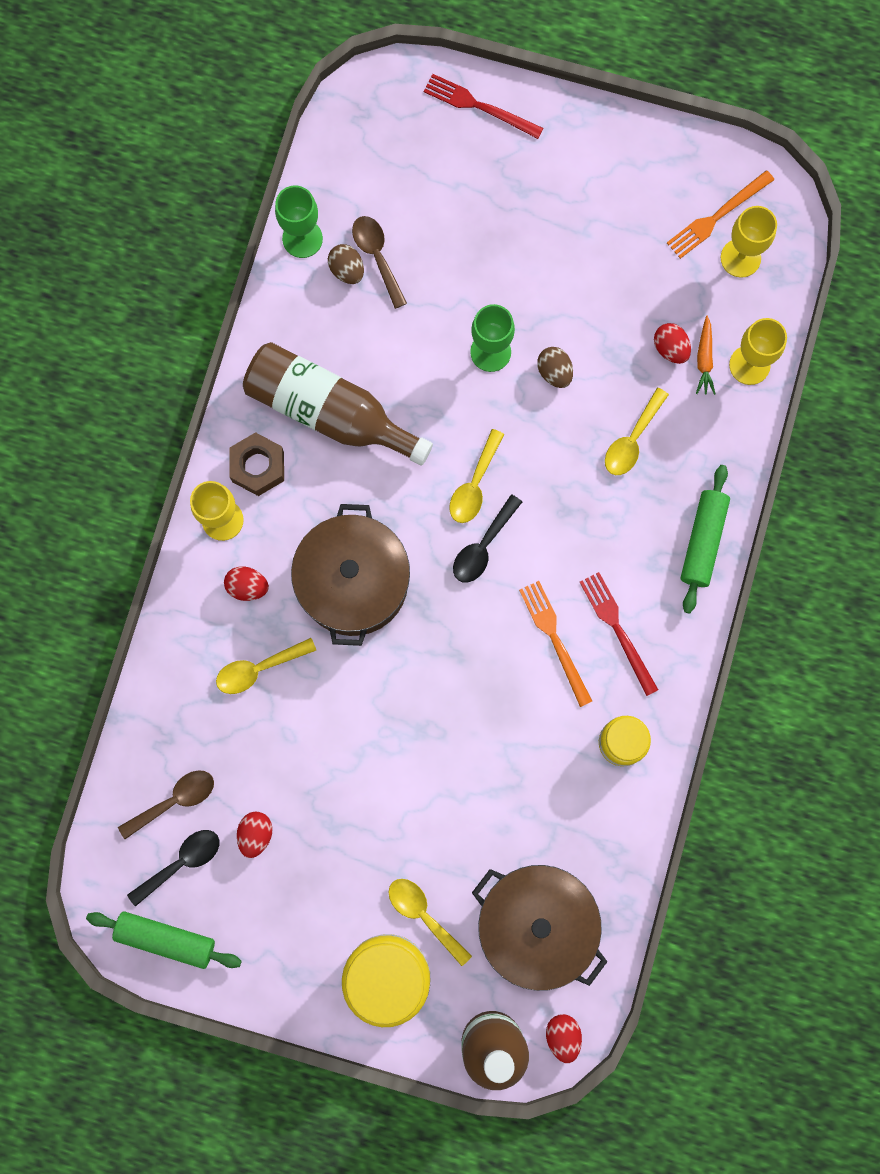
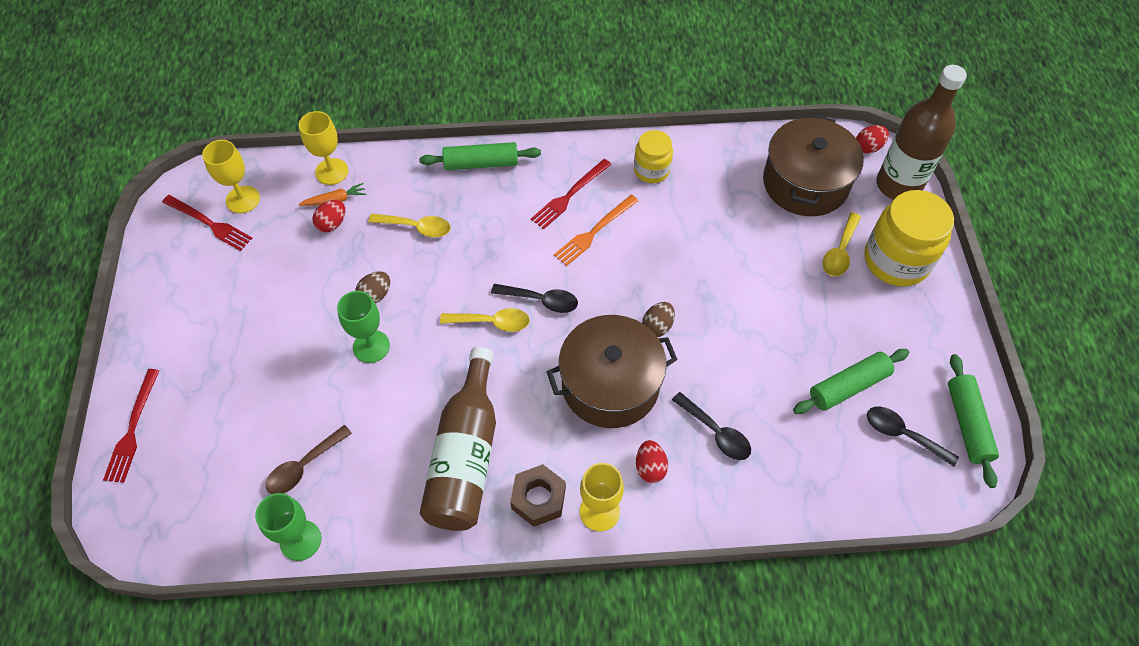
camera: 110 degrees left, 20 degrees down
(174, 800) = (857, 459): brown spoon -> none
(256, 834) = (848, 386): red egg -> green rolling pin
(258, 669) = (716, 432): yellow spoon -> black spoon
(347, 270) = (323, 488): brown egg -> brown egg (657, 326)
(717, 216) = (209, 223): orange fork -> red fork

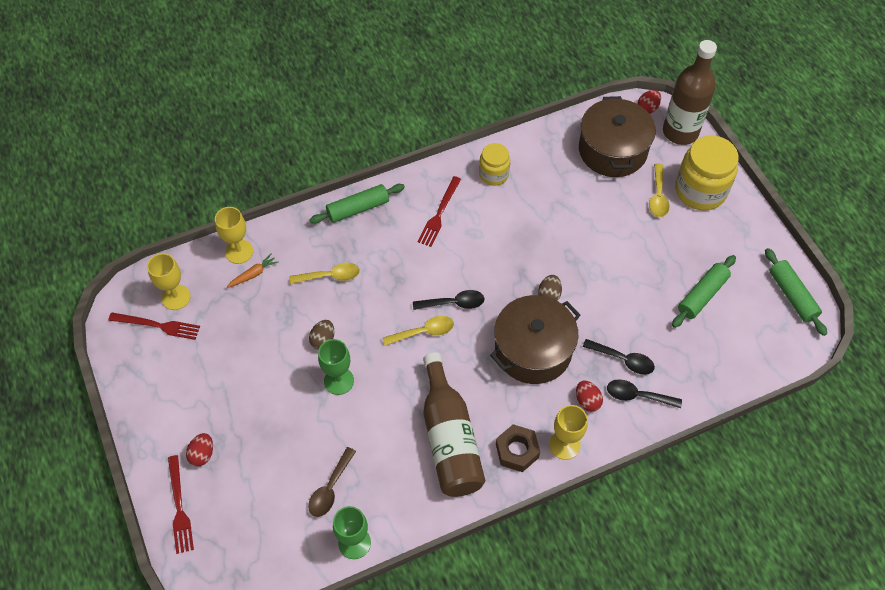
camera: 20 degrees left, 0 degrees up
(332, 224) = (260, 294): red egg -> red egg (202, 454)
(594, 231) = (471, 237): orange fork -> none
(902, 434) = (752, 318): black spoon -> black spoon (637, 396)

